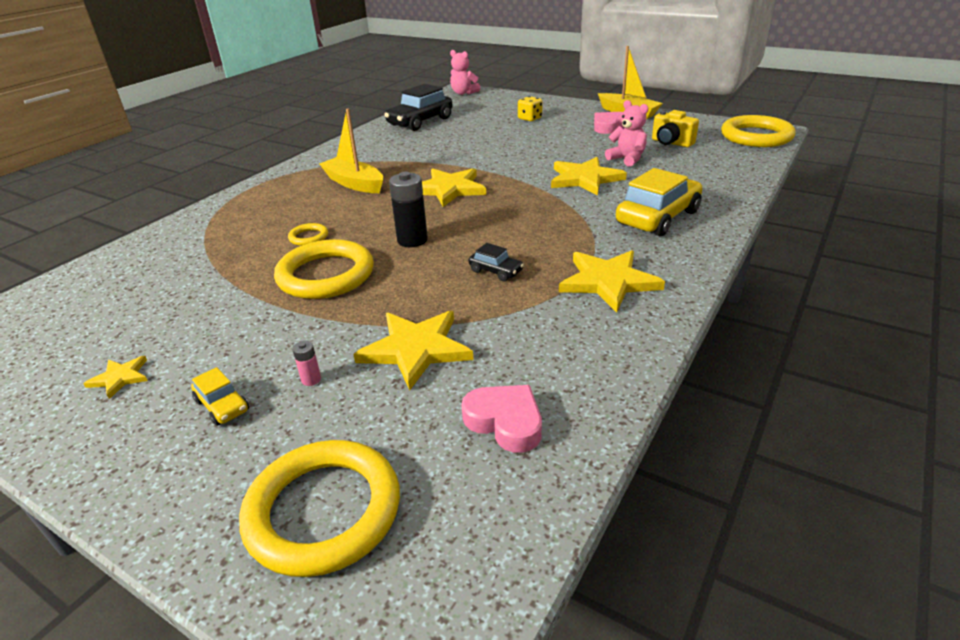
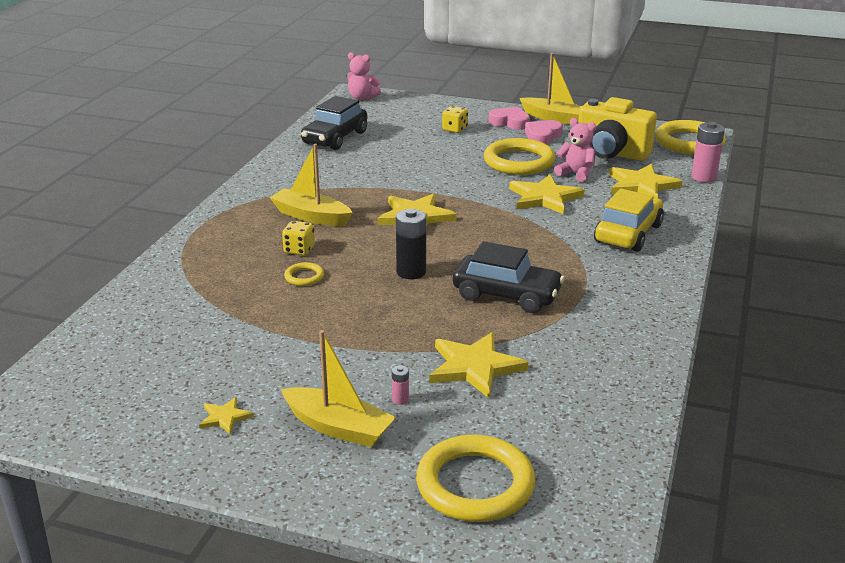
camera: 15 degrees left, 5 degrees down
(222, 406) = (338, 427): yellow car -> yellow boat
(322, 212) = (299, 250): none -> yellow dice
(326, 275) = (349, 312): yellow ring -> yellow ring (519, 162)
(496, 271) = (506, 295): black car -> black car, size x2.11
(505, 422) = (577, 411): pink heart -> pink heart (510, 122)
(608, 282) = (609, 296): yellow star -> yellow star (641, 185)
(671, 143) = (611, 153): yellow camera -> yellow camera, size x1.73
(761, 168) = (703, 177): none -> pink battery

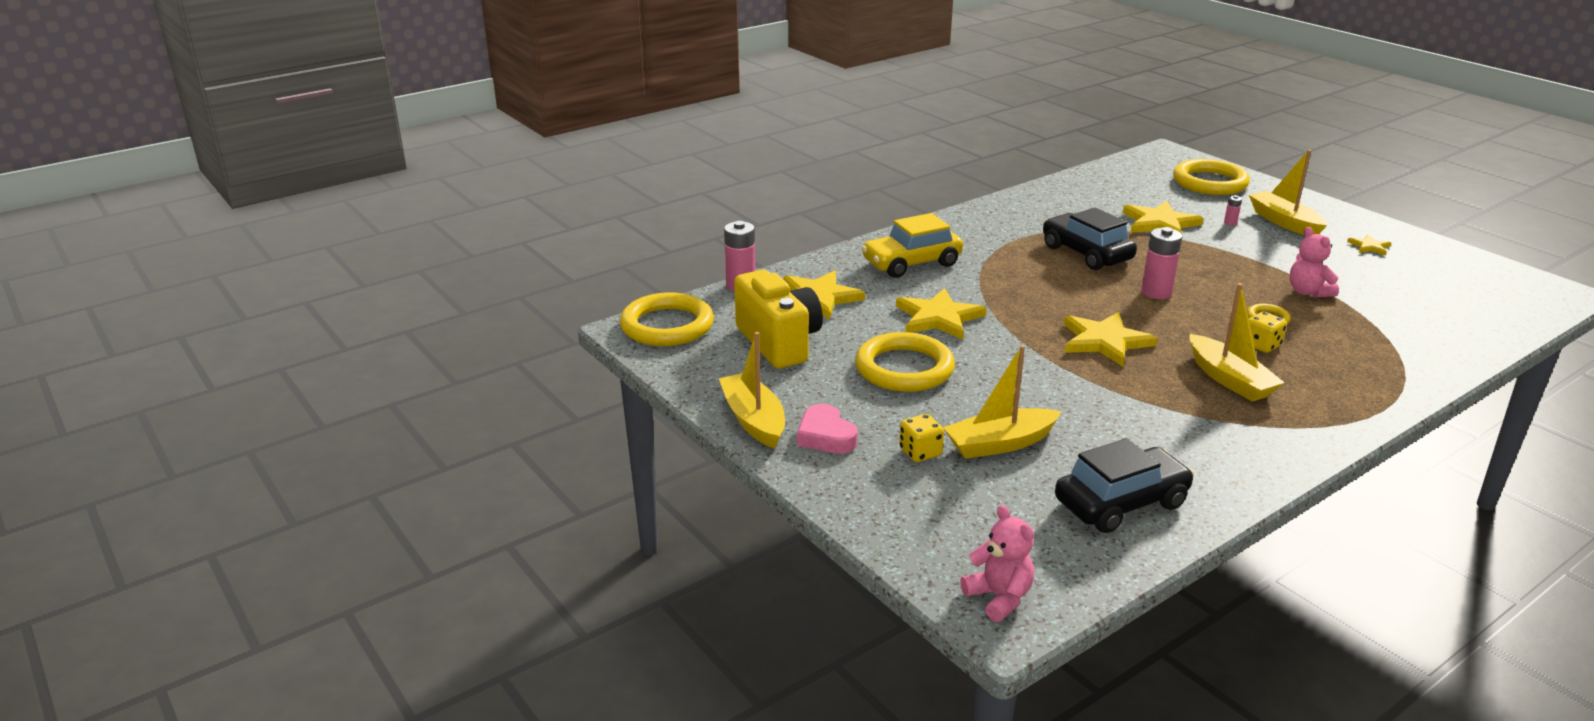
camera: 145 degrees left, 0 degrees up
(411, 272) = (1156, 292): black battery -> pink battery
(419, 143) = (999, 444): none -> yellow boat
(542, 136) = (818, 395): pink heart -> none
(576, 174) = (862, 332): pink teddy bear -> pink teddy bear (1308, 292)

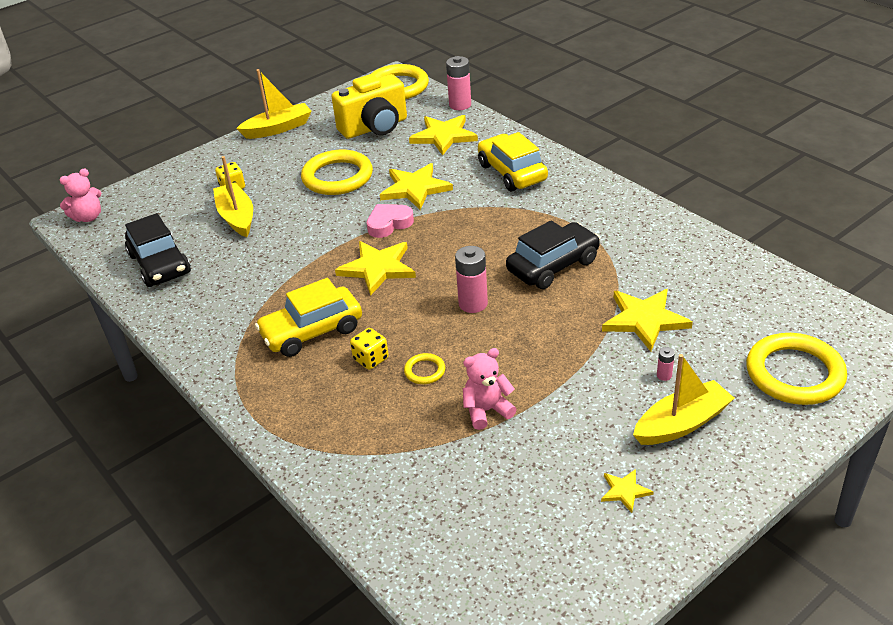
camera: 90 degrees right, 10 degrees up
(825, 436) = (256, 153): pink heart -> pink heart (389, 224)
(1229, 379) = (312, 331): yellow boat -> yellow car

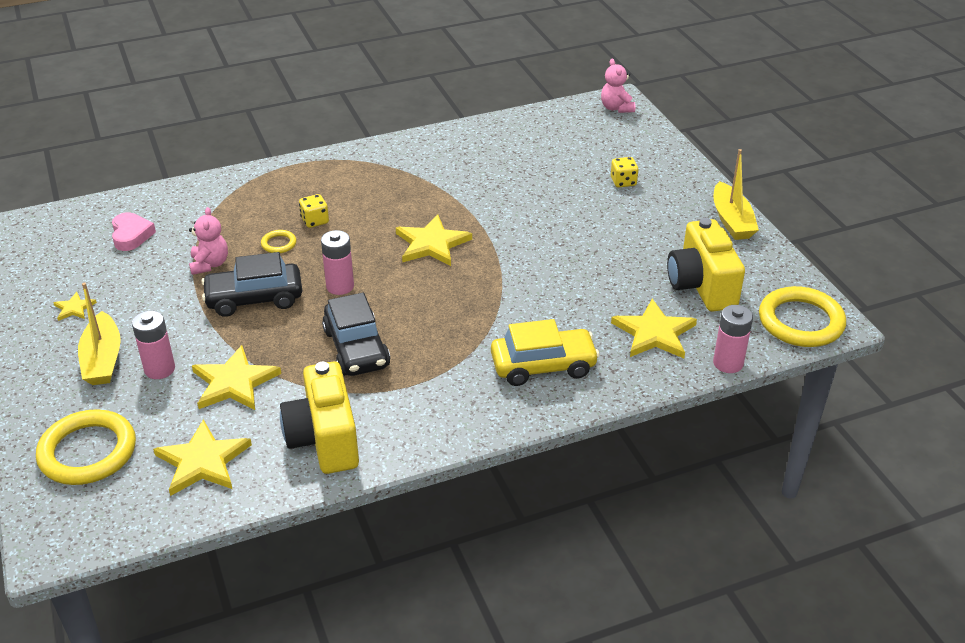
camera: 105 degrees right, 0 degrees up
(160, 264) = (519, 137): black car -> black car (254, 299)
(236, 217) = (568, 179): yellow boat -> none
(312, 331) = (371, 198): yellow car -> none
(337, 177) = (606, 245): yellow ring -> none
(389, 224) = (499, 262): pink heart -> pink heart (131, 235)
(415, 188) = (553, 290): yellow star -> yellow star (203, 461)
(664, 375) = (159, 369): pink battery -> pink battery, size x2.13
(668, 248) = (324, 439): none -> yellow camera

